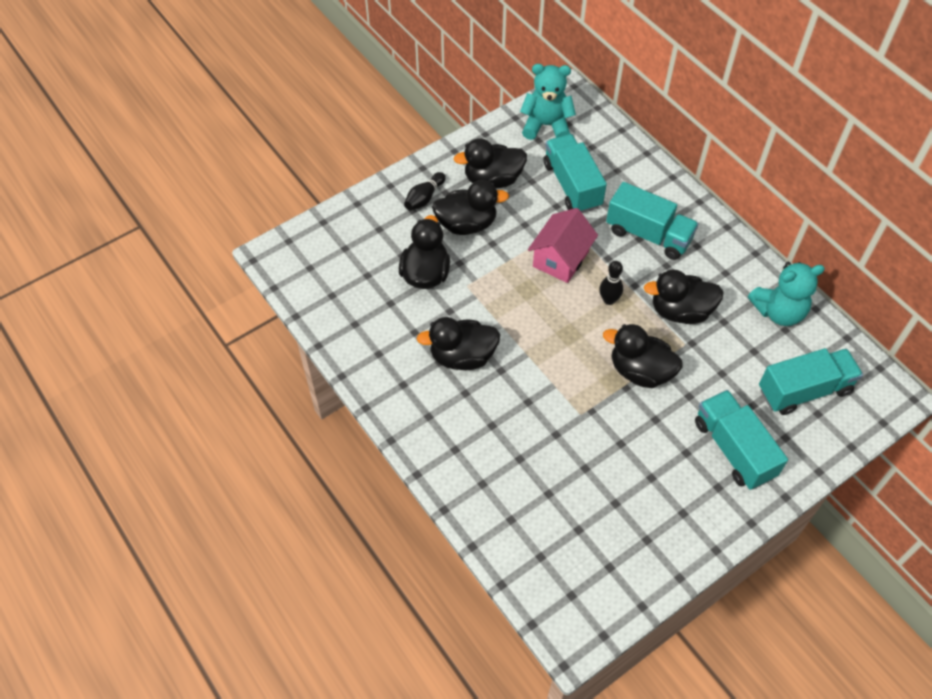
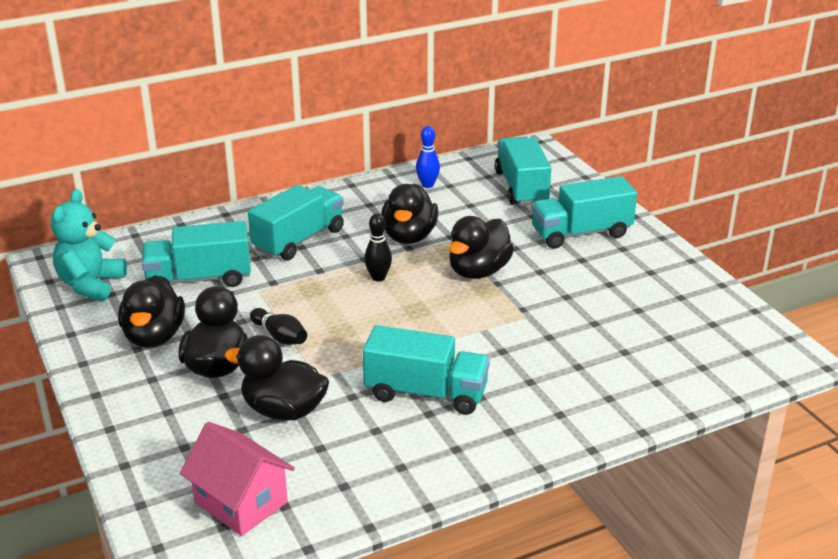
camera: 80 degrees left, 25 degrees down
(424, 198) = (151, 398): black bowling pin -> black bowling pin (280, 336)
(462, 356) = (426, 393): black duck -> turquoise truck
(560, 259) = (306, 301): pink house -> pink house (241, 502)
(778, 311) = (427, 185): turquoise teddy bear -> blue bowling pin

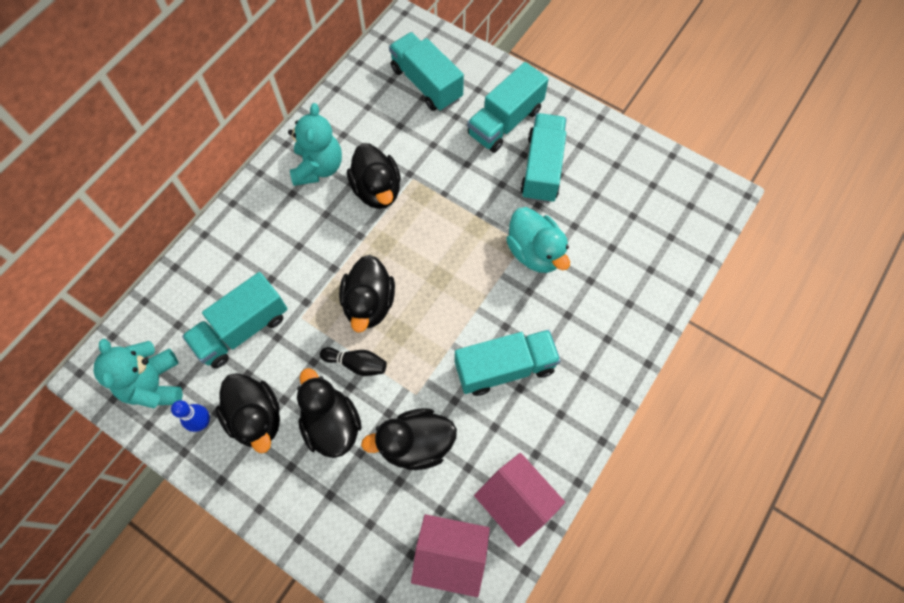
camera: 30 degrees left, 35 degrees up
(299, 240) = (291, 238): turquoise truck -> turquoise truck (542, 168)
(347, 493) = (516, 502): none -> pink house
(367, 207) = (318, 167): none -> turquoise teddy bear
(378, 277) = (386, 253): black bowling pin -> none
(427, 185) = (349, 114): blue bowling pin -> blue bowling pin (202, 422)
(478, 271) = (457, 207): black duck -> black duck (369, 303)
(533, 326) = (535, 252): none -> turquoise duck

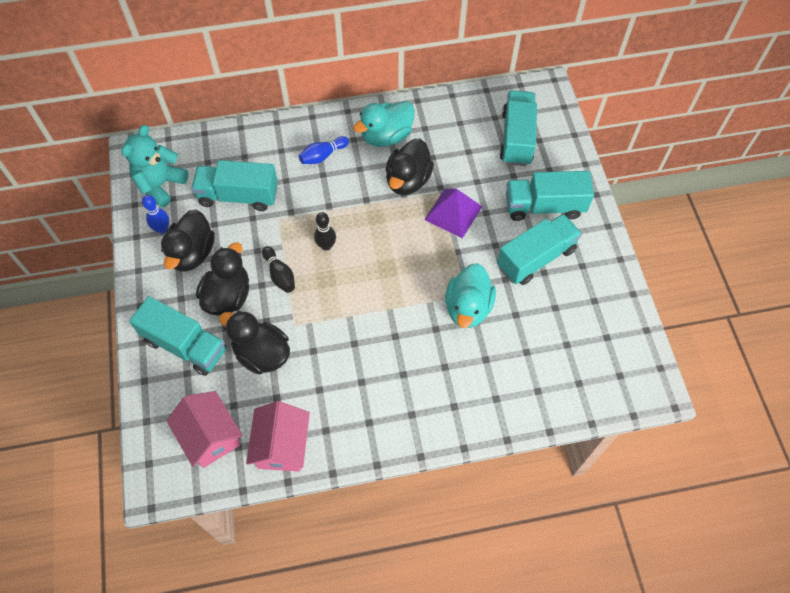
camera: 45 degrees right, 5 degrees down
(281, 229) = (323, 156): none -> blue bowling pin
(318, 167) = (386, 136): turquoise teddy bear -> turquoise duck
(369, 303) = (326, 246): black duck -> black bowling pin
(442, 186) = (453, 213): none -> purple pyramid
(505, 368) = (366, 360): turquoise truck -> turquoise truck (185, 345)

